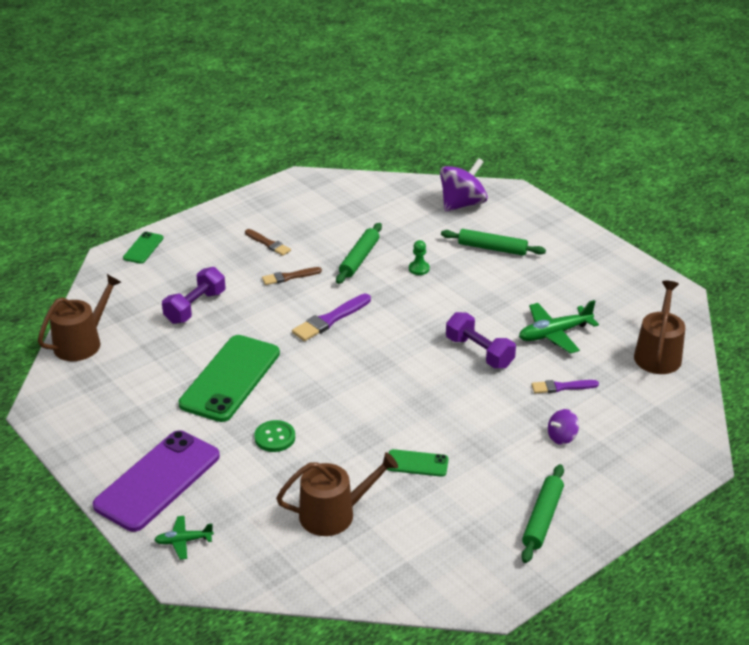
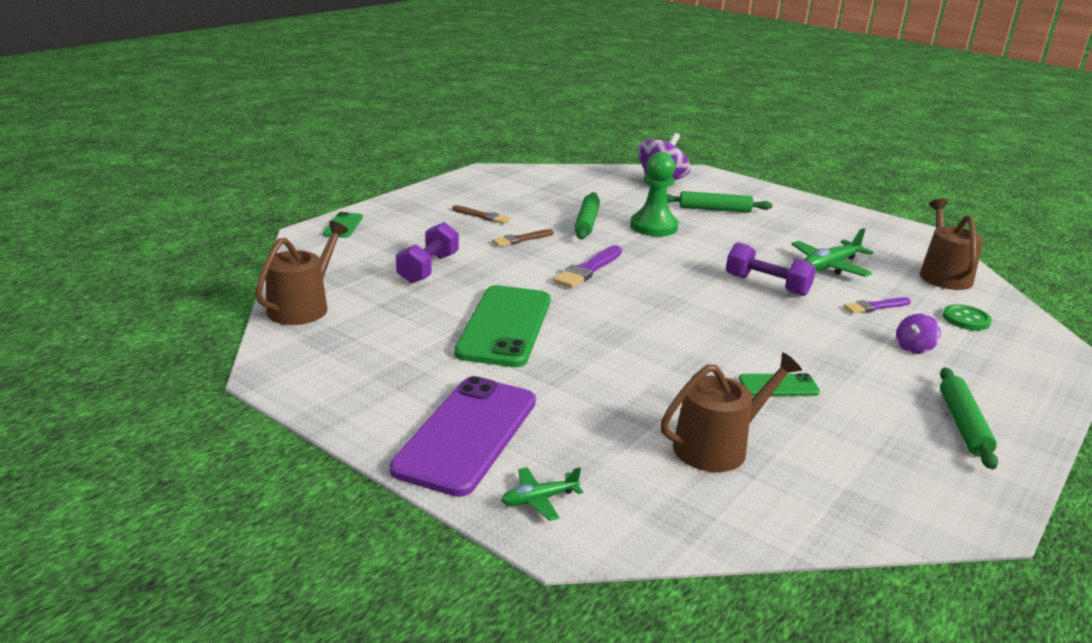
camera: 15 degrees left, 10 degrees down
(275, 437) = (593, 376): green button -> green button (966, 319)
(419, 269) = (653, 227): green pawn -> green pawn, size x2.12

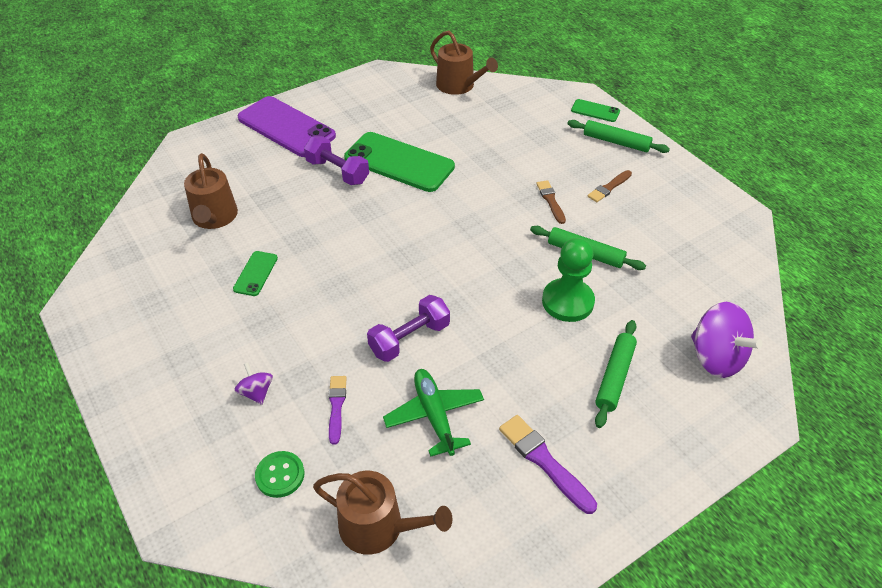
camera: 110 degrees right, 20 degrees up
(428, 268) = (503, 142): purple dumbbell -> purple dumbbell (337, 172)
(539, 499) = (219, 140): green plane -> none
(588, 269) = (478, 227): purple brush -> purple brush (544, 461)
(963, 425) = (150, 357): green rolling pin -> green rolling pin (616, 142)

